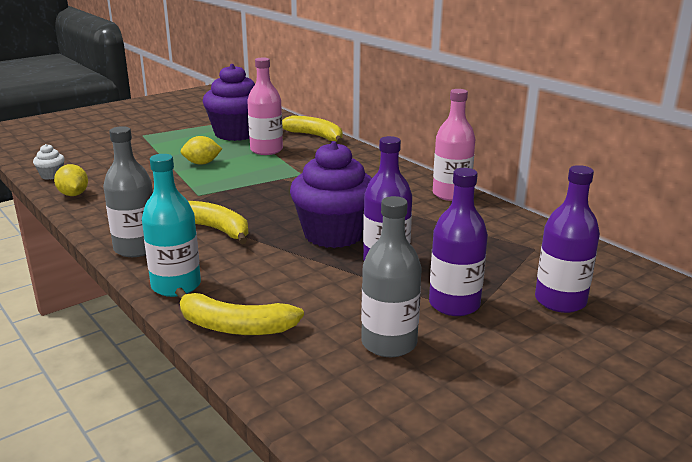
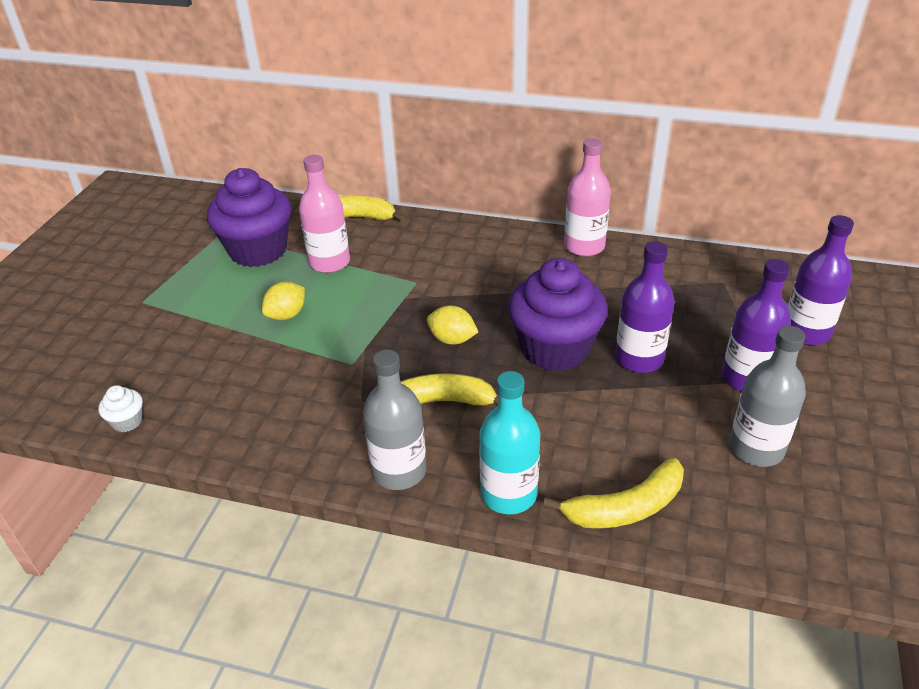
camera: 35 degrees left, 15 degrees up
(73, 194) = (206, 436): yellow lemon -> yellow lemon (452, 339)

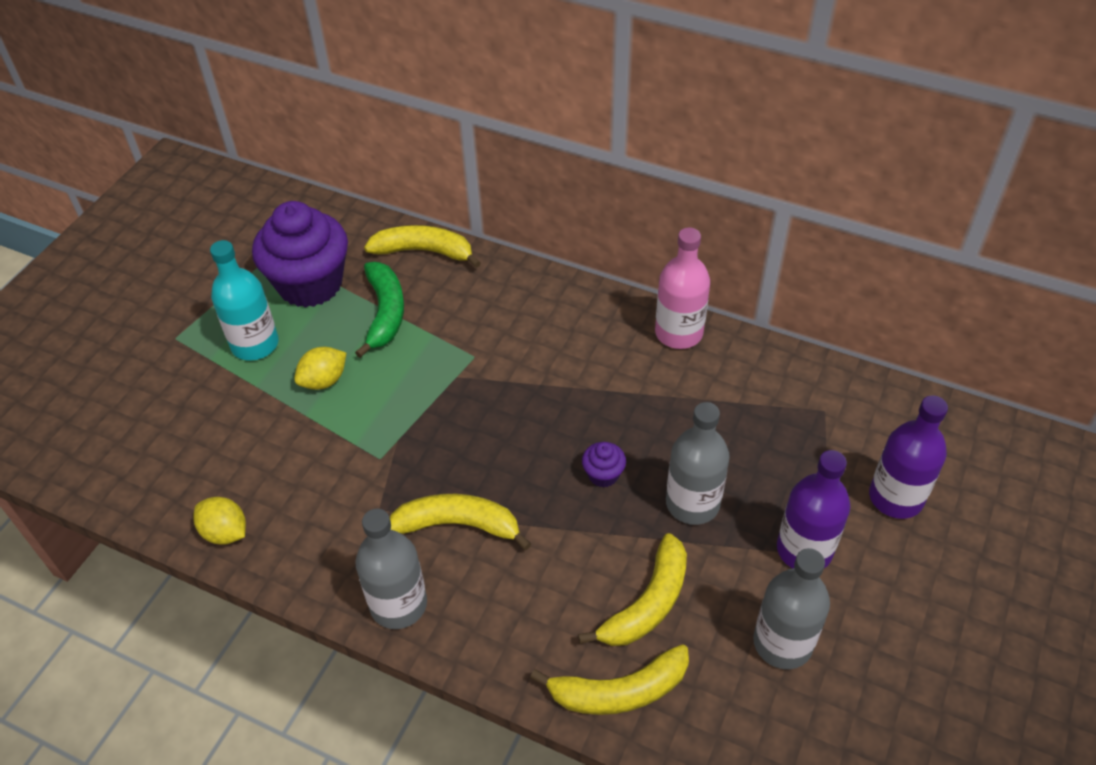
camera: 10 degrees right, 10 degrees up
(127, 421) = (137, 495): white cupcake -> none
(329, 262) = (385, 313): pink bottle -> green banana
(452, 339) = (494, 443): yellow lemon -> yellow lemon (225, 532)
(509, 494) = (503, 652): turquoise bottle -> turquoise bottle (255, 344)
(555, 349) = (603, 474): purple cupcake -> purple cupcake, size x0.41
(626, 437) = (647, 603): none -> yellow banana
(639, 359) = (692, 503): purple bottle -> grey bottle

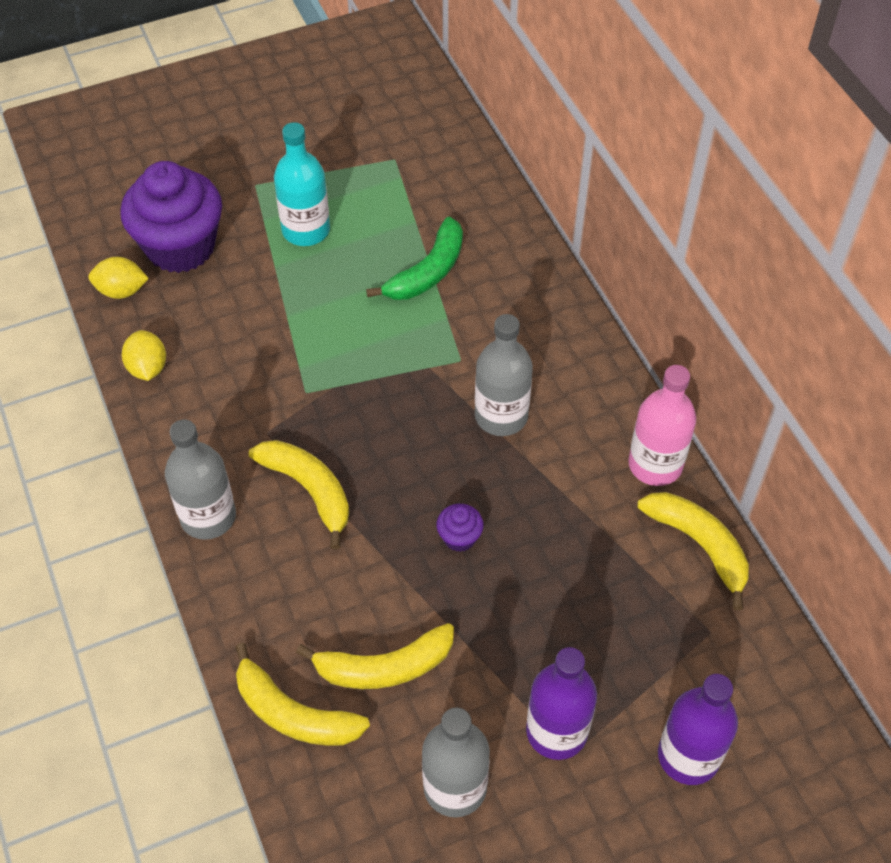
camera: 40 degrees right, 5 degrees up
(310, 284) = (395, 206): purple cupcake -> purple cupcake (180, 247)
(324, 381) = (326, 297): yellow lemon -> yellow lemon (121, 291)
(424, 251) = (513, 238): yellow banana -> yellow banana (699, 545)
(692, 503) = (506, 618): grey bottle -> grey bottle (501, 416)

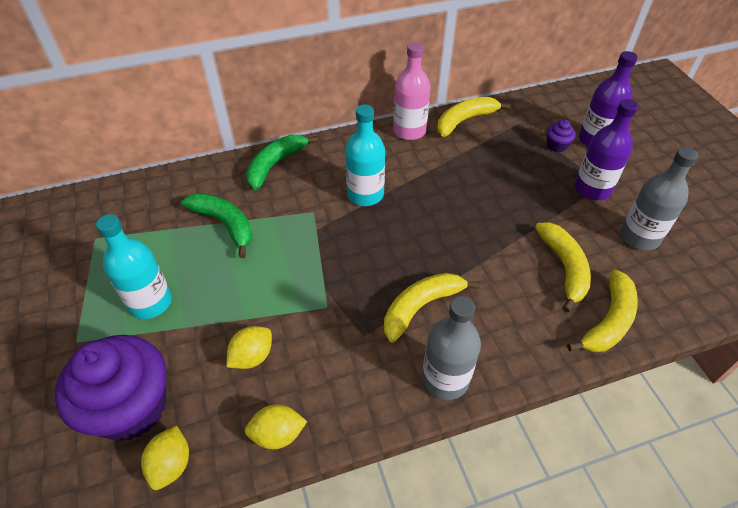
camera: 85 degrees left, 5 degrees down
(237, 332) = (252, 356): none -> yellow lemon
(459, 537) = (462, 222): purple cupcake -> purple cupcake (556, 146)
(501, 416) = (365, 194): grey bottle -> turquoise bottle
(546, 305) = (275, 165): none -> green banana

